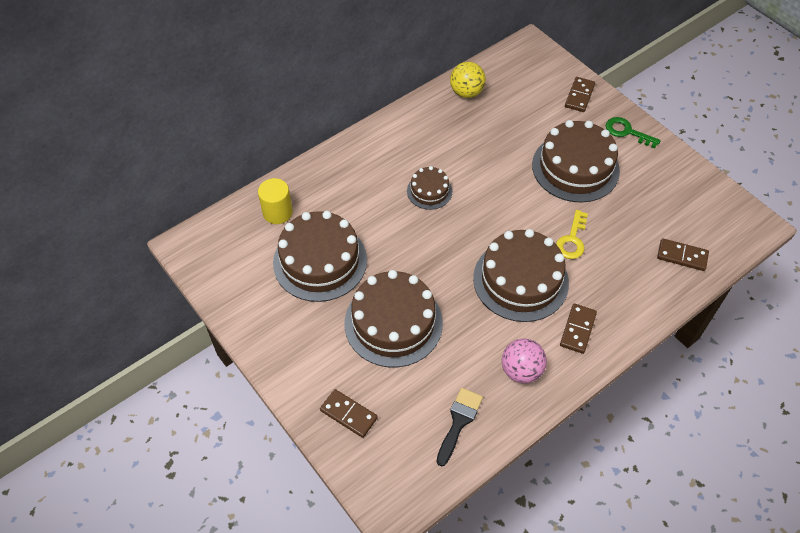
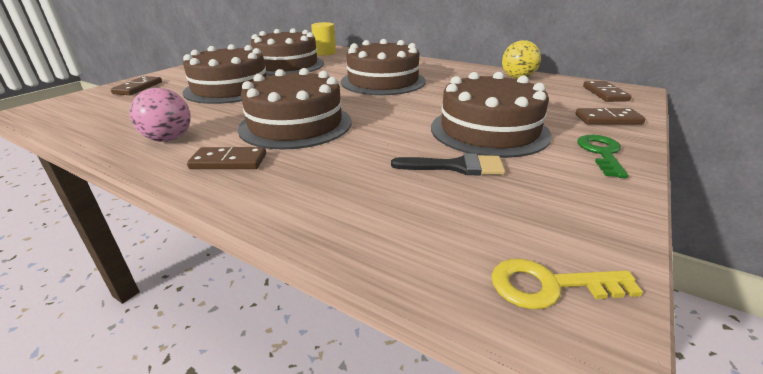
camera: 70 degrees right, 25 degrees down
(429, 191) = (383, 81): brown cake -> brown cake, size x1.95
(459, 422) = (112, 121): black brush -> black brush (456, 167)
(572, 240) = (372, 142): yellow key -> yellow key (549, 286)
(682, 256) = (404, 229): brown domino -> brown domino (605, 94)

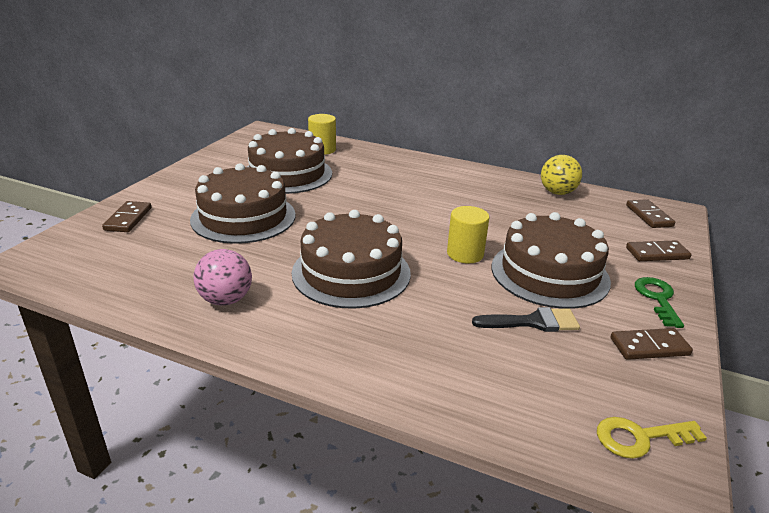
camera: 10 degrees left, 0 degrees up
(228, 162) = (311, 328): brown domino -> brown domino (649, 347)
(383, 81) = (414, 201): brown cake -> none
(410, 115) = (465, 254): none -> yellow cylinder

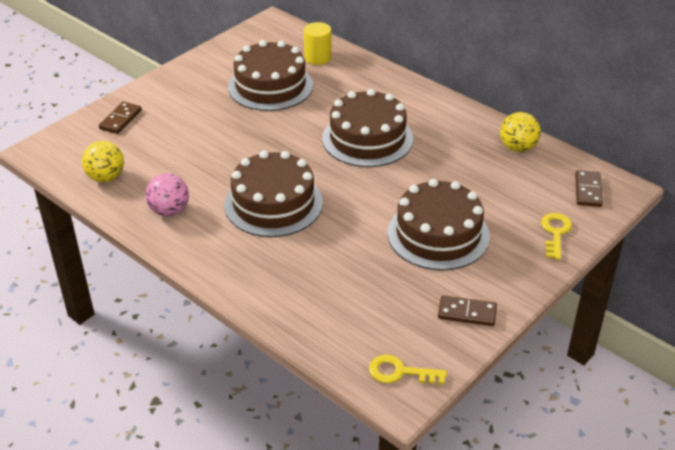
camera: 20 degrees right, 10 degrees up
(127, 277) = (106, 177): none -> yellow ball
(243, 217) = (212, 132): brown cake -> brown cake (367, 138)
(465, 254) = (378, 202): yellow cylinder -> none
(533, 322) = (390, 274): black brush -> none
(657, 253) = (555, 232): brown domino -> yellow key
(657, 298) = (513, 275): green key -> none

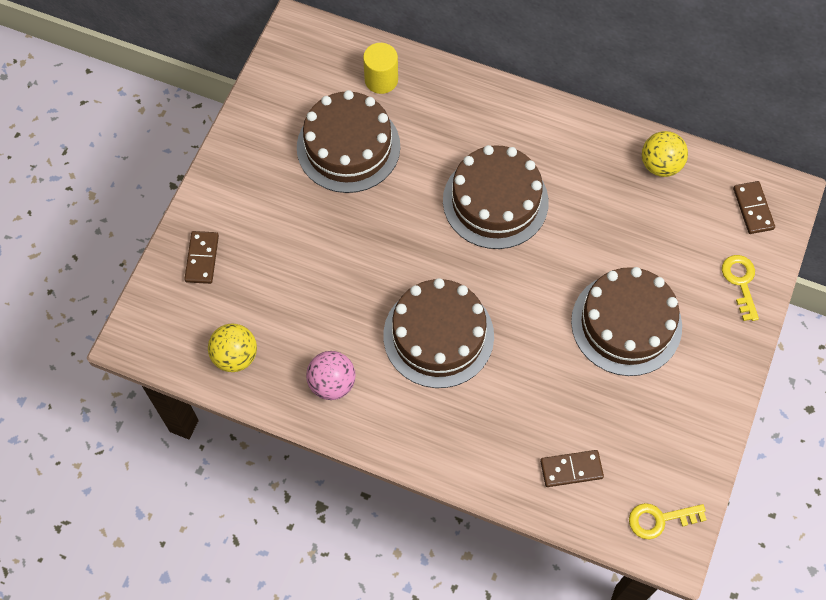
camera: 20 degrees left, 25 degrees up
(467, 313) = (694, 422): brown domino -> brown domino (571, 469)

